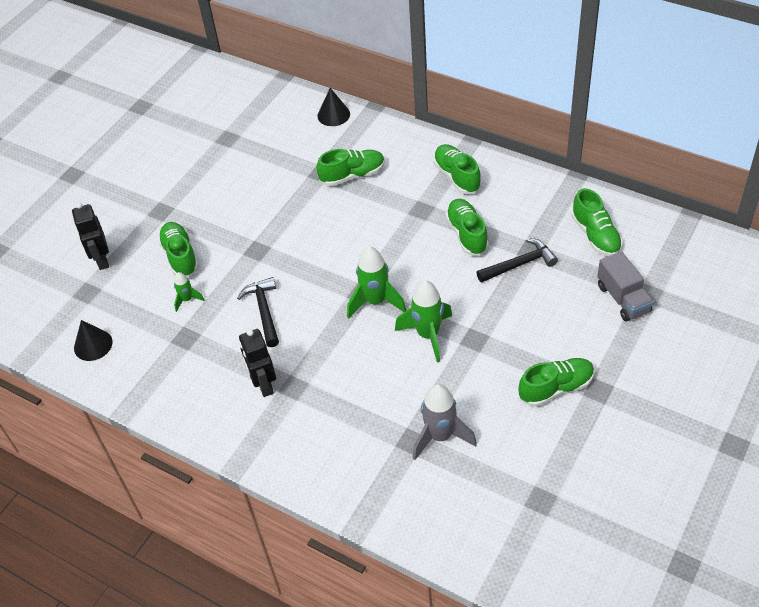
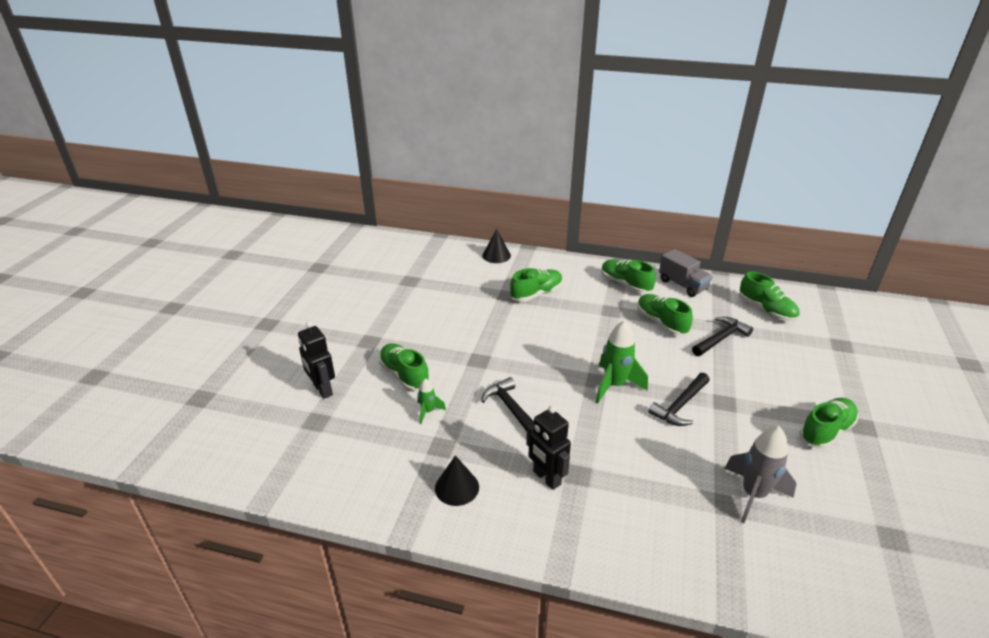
camera: 20 degrees left, 15 degrees down
(93, 345) = (340, 470): black cone -> black cone (457, 487)
(428, 335) = (680, 405): green rocket -> black hammer
(623, 299) = (824, 351): grey truck -> grey truck (682, 285)

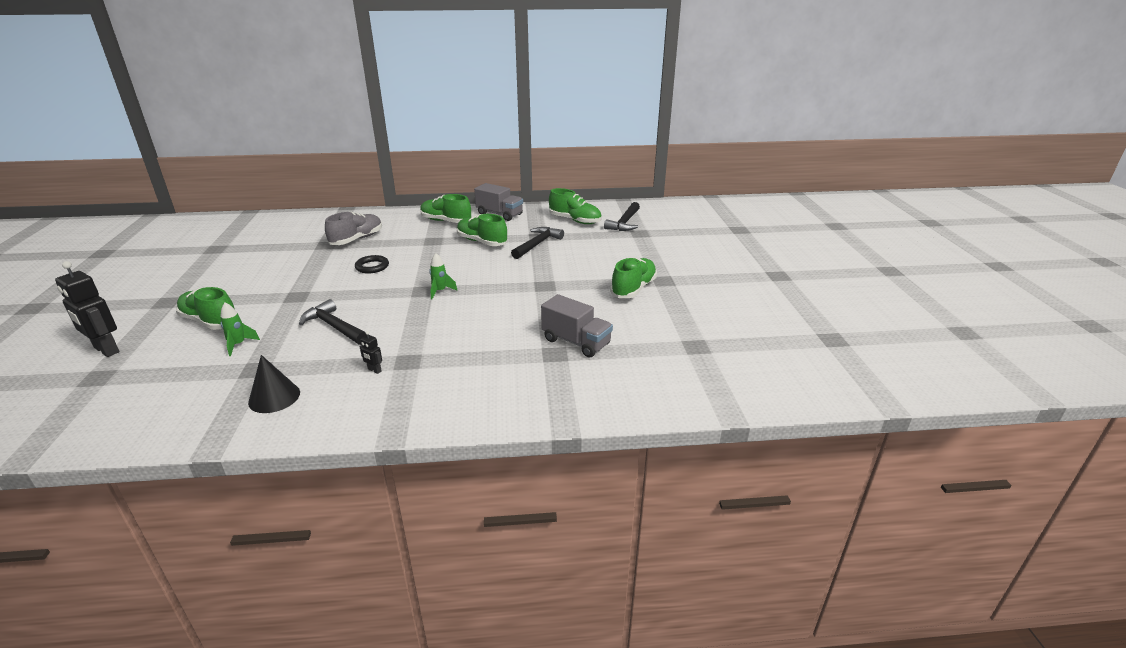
camera: 20 degrees left, 5 degrees down
(496, 255) = (313, 218): black cone -> none
(536, 294) = (357, 239): green shoe -> grey shoe
(546, 478) = (374, 370): black robot -> black robot, size x0.45
(549, 335) = (372, 267): none -> black ring
(614, 385) = (440, 291): green rocket -> green rocket, size x0.53
(680, 405) = (504, 294): black hammer -> black hammer (624, 223)
(753, 494) = (576, 342): grey rocket -> grey truck

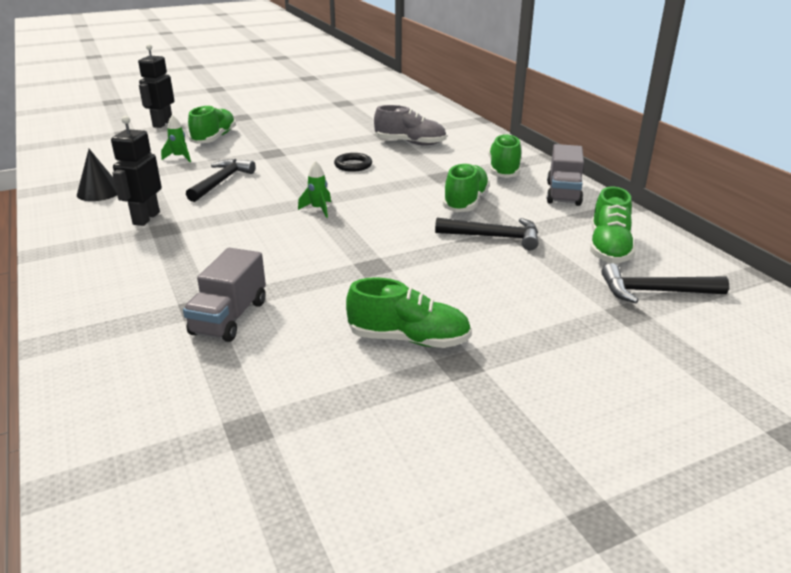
camera: 70 degrees right, 0 degrees up
(374, 370) = (146, 218): black robot -> black robot, size x2.23

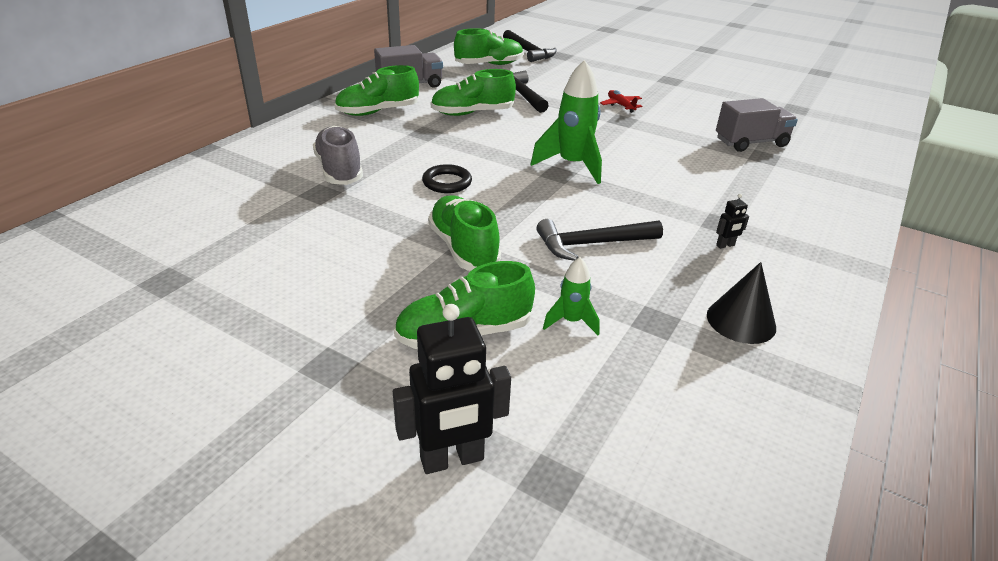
camera: 125 degrees left, 5 degrees up
(146, 218) = (725, 245): black robot -> black robot, size x0.45
(318, 209) = (572, 165): green rocket -> green rocket, size x1.90
(409, 282) = (620, 105): none -> red plane
(409, 339) = (673, 93): green shoe -> green shoe (463, 248)

